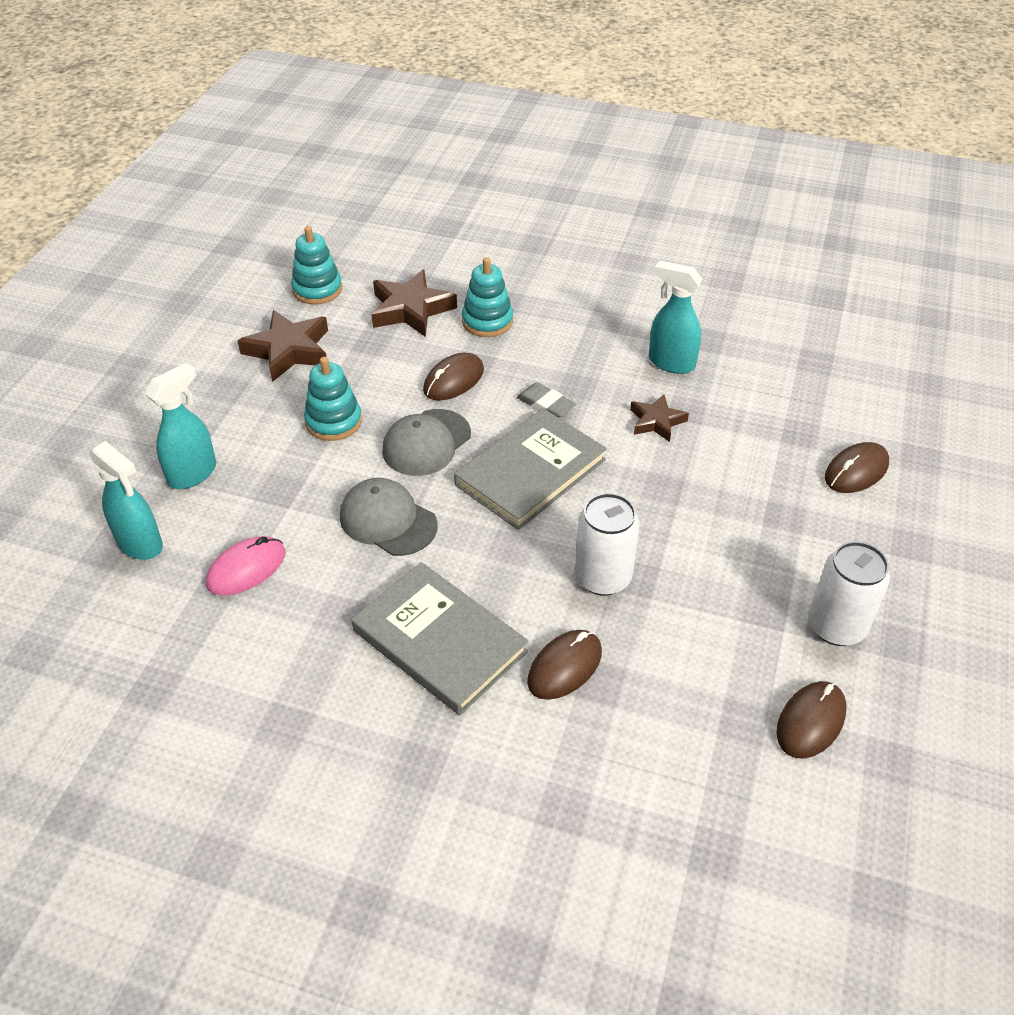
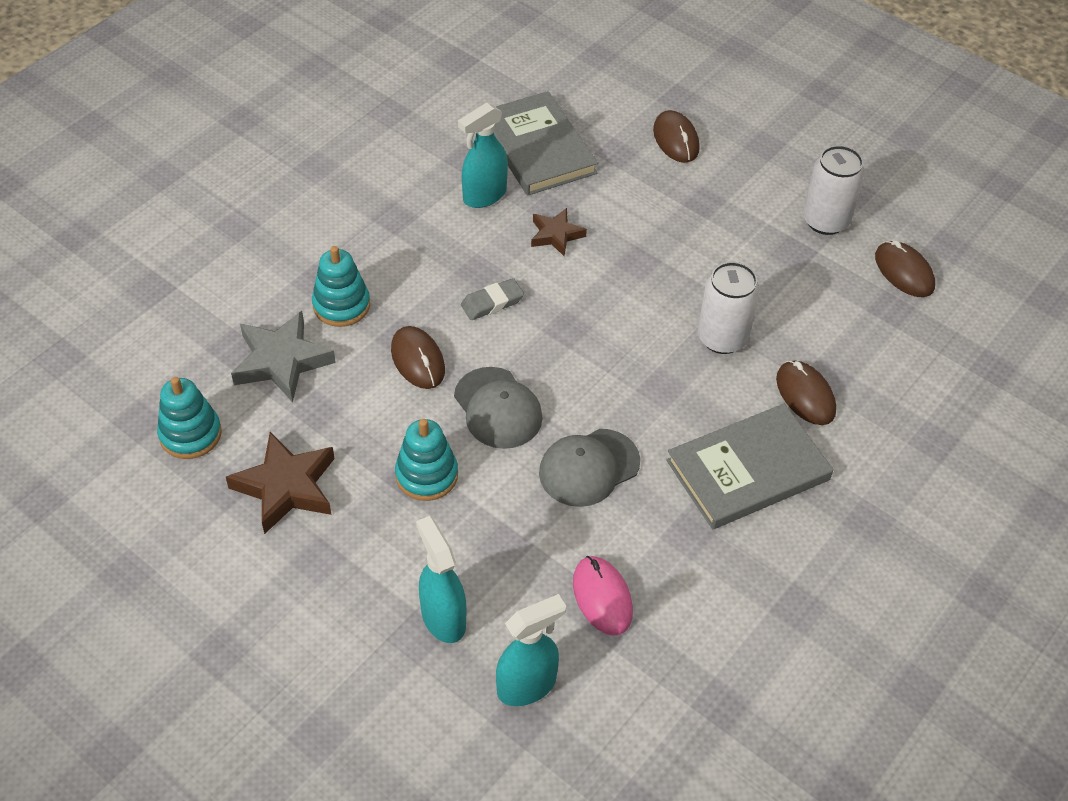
camera: 70 degrees left, 5 degrees up
(411, 309) = (281, 361): brown star -> grey star
(530, 472) = (576, 343): grey book -> grey book (537, 147)

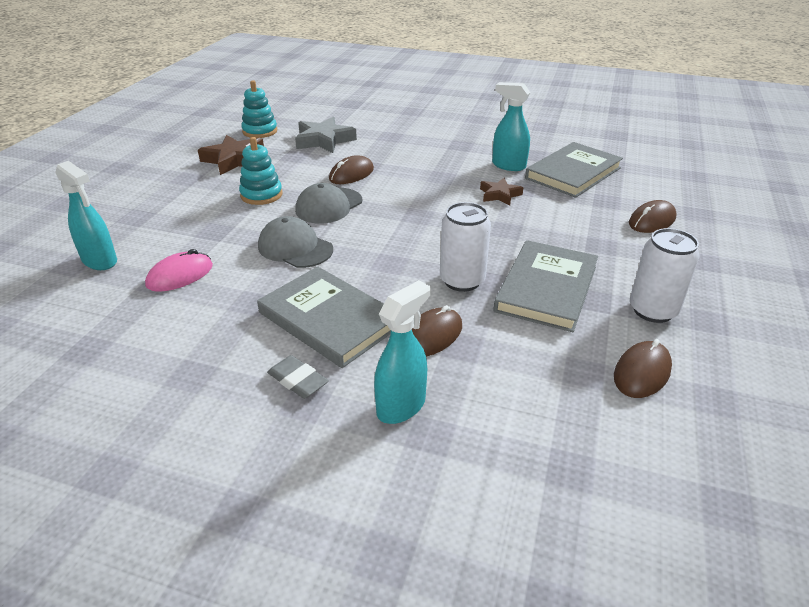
camera: 70 degrees right, 15 degrees down
(341, 305) = (377, 146): turquoise stacking toy -> none
(443, 618) = (151, 222): turquoise spray bottle -> turquoise spray bottle (401, 406)
(492, 302) = (418, 186): grey eraser -> grey eraser (298, 380)
(763, 278) = (546, 288): none -> grey book

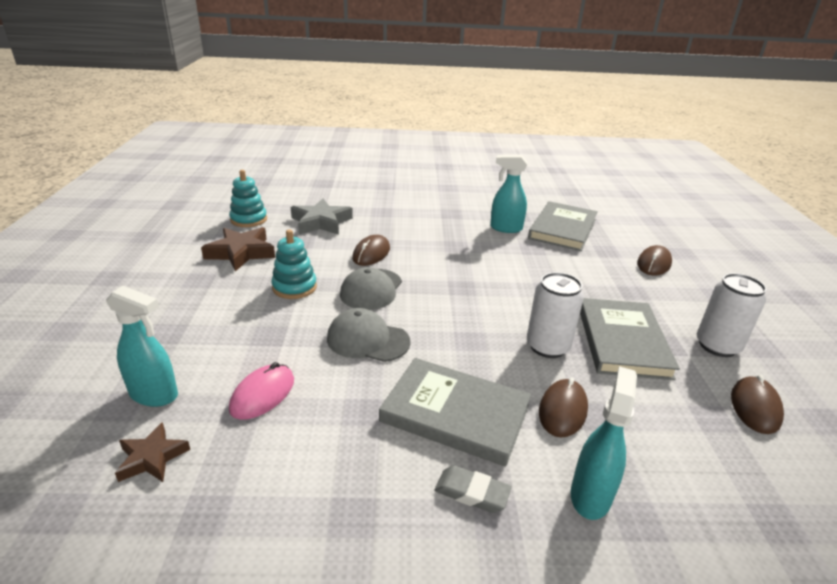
camera: 20 degrees left, 5 degrees down
(499, 195) = (518, 257): brown star -> brown star (152, 458)

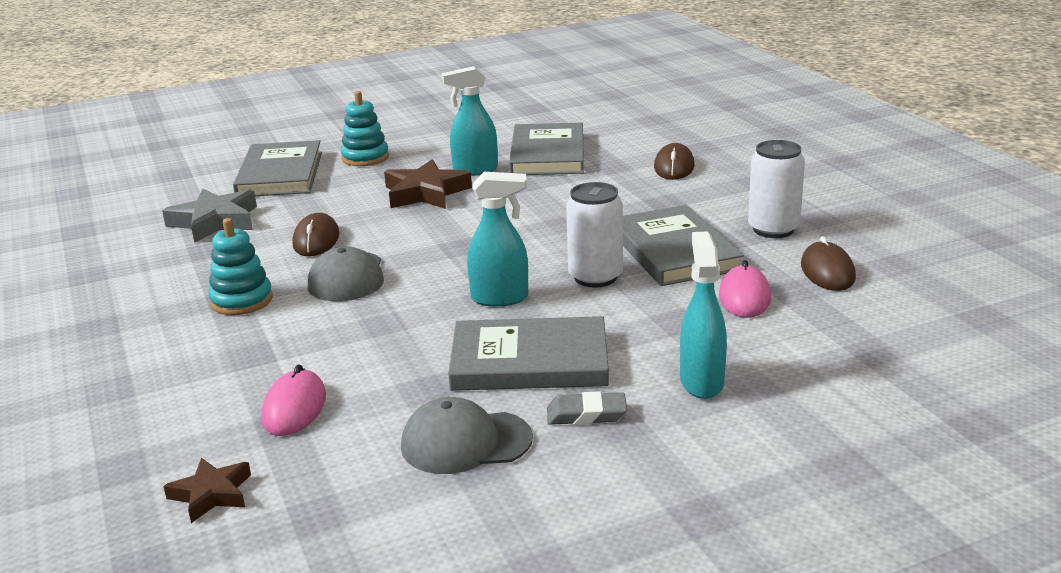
camera: 20 degrees left, 5 degrees down
(154, 395) = (156, 446): turquoise spray bottle -> turquoise spray bottle (500, 298)
(241, 253) = (129, 283): brown star -> brown star (425, 193)
(249, 219) = (102, 243): turquoise stacking toy -> turquoise stacking toy (365, 158)
(368, 340) = (381, 326): grey cap -> grey cap (466, 442)
(381, 199) = (280, 174): none -> grey book
(562, 410) = (641, 327): brown mouse -> none
(667, 409) = (744, 297): none -> pink mouse

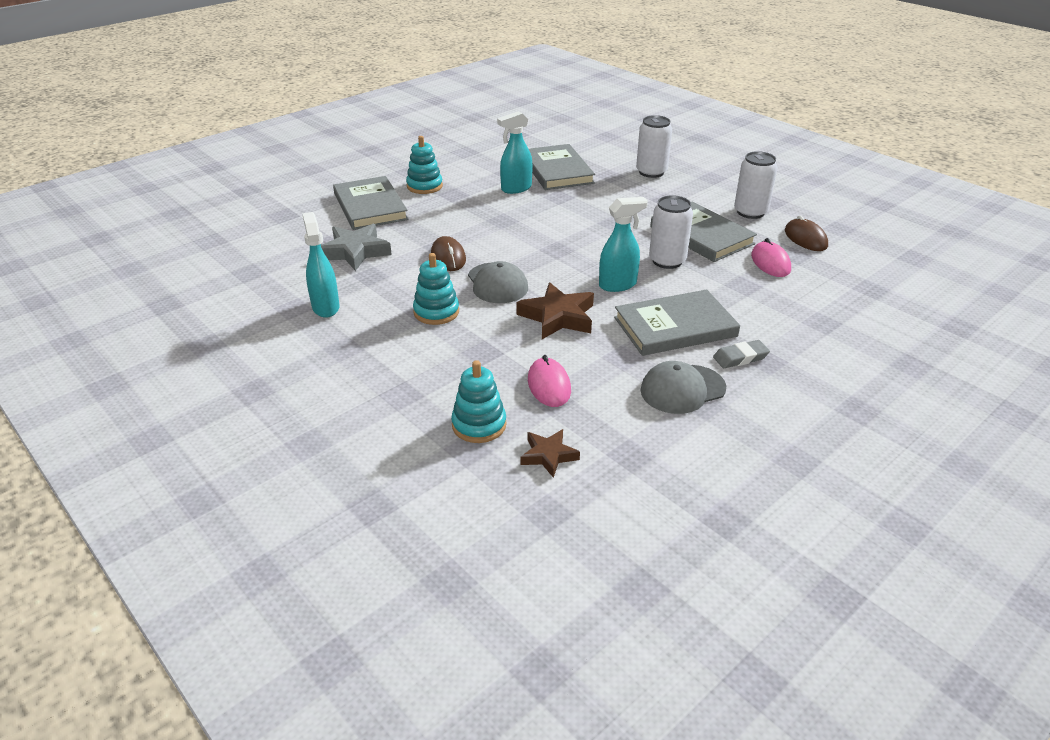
camera: 20 degrees left, 10 degrees up
(163, 441) = (479, 425): none -> turquoise stacking toy
(425, 193) = (496, 210): brown star -> brown star (558, 317)
(674, 167) = (651, 172): brown mouse -> white can
(701, 382) = (790, 324): turquoise spray bottle -> turquoise spray bottle (325, 307)

